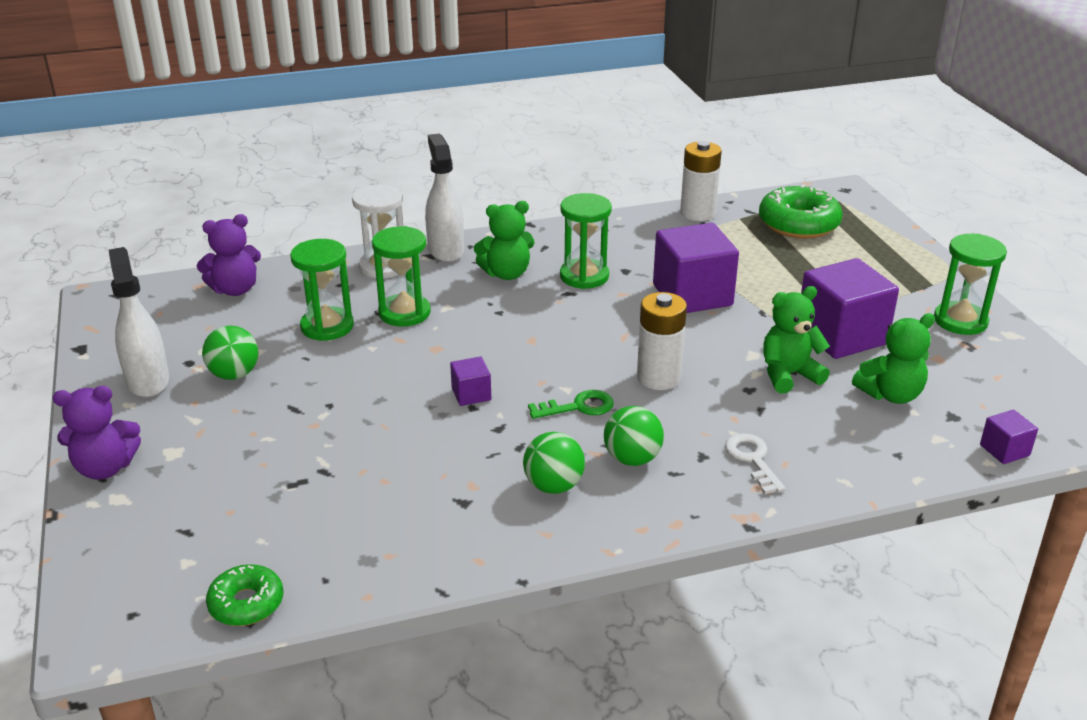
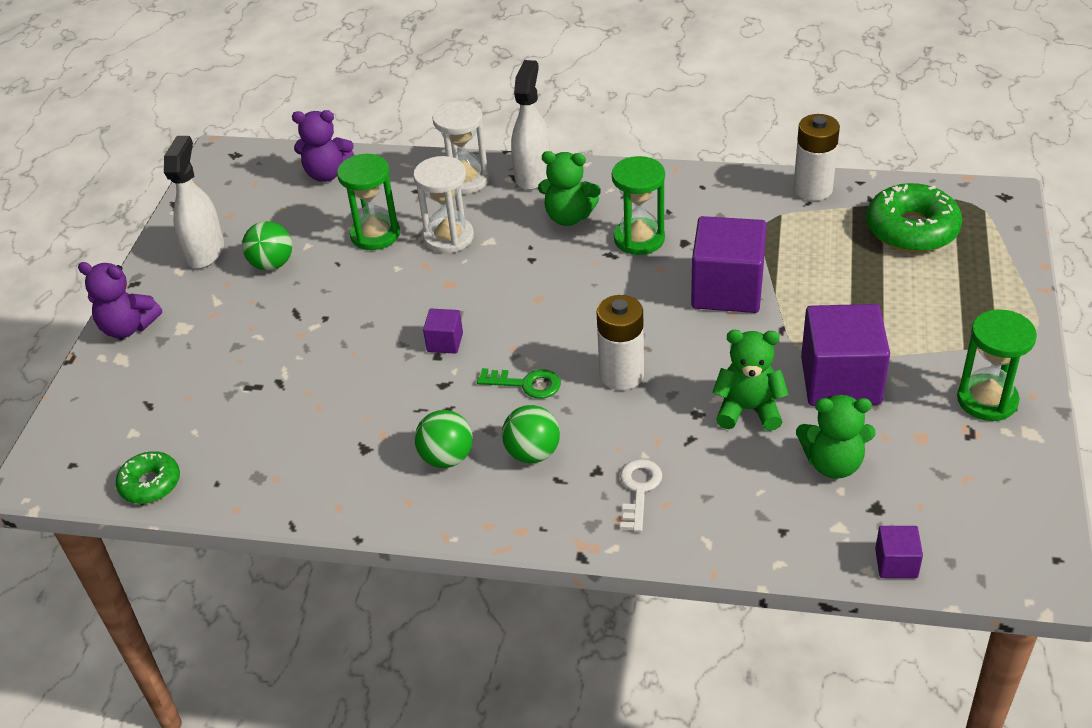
camera: 30 degrees right, 10 degrees up
(404, 313) = (448, 237): green hourglass -> white hourglass

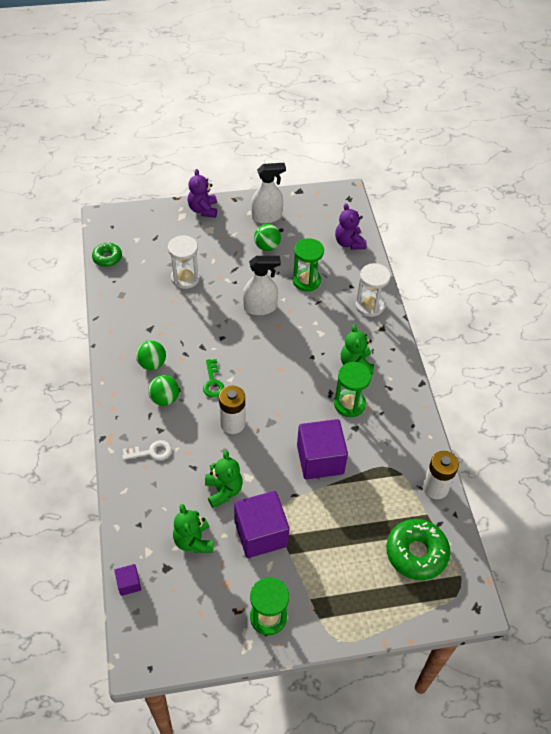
camera: 65 degrees right, 10 degrees up
(445, 342) = (233, 338): purple cube -> none
(448, 237) = (316, 313): white hourglass -> white hourglass (185, 278)
(533, 175) = (387, 336): white spray bottle -> white spray bottle (260, 307)

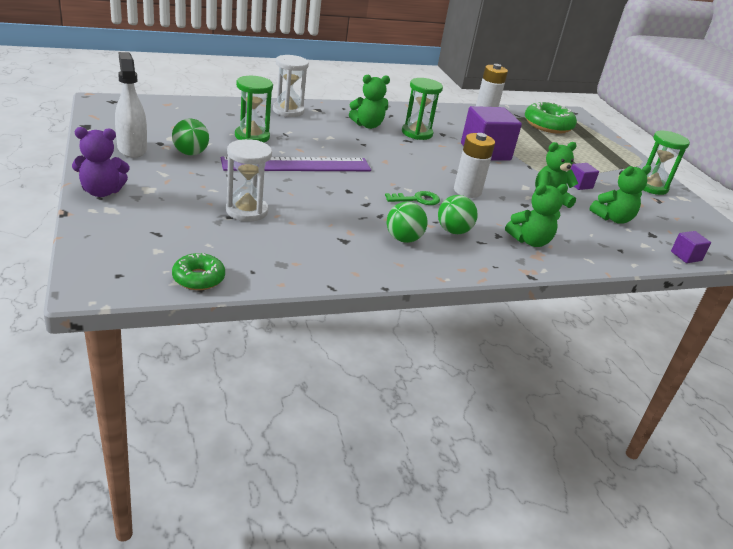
camera: 100 degrees left, 20 degrees down
(151, 452) = (530, 241): white key -> green teddy bear
(260, 307) = (297, 165): white spray bottle -> purple ruler
(261, 533) = (579, 185): purple cube -> purple cube, size x0.46
(349, 243) = (191, 109): purple teddy bear -> none

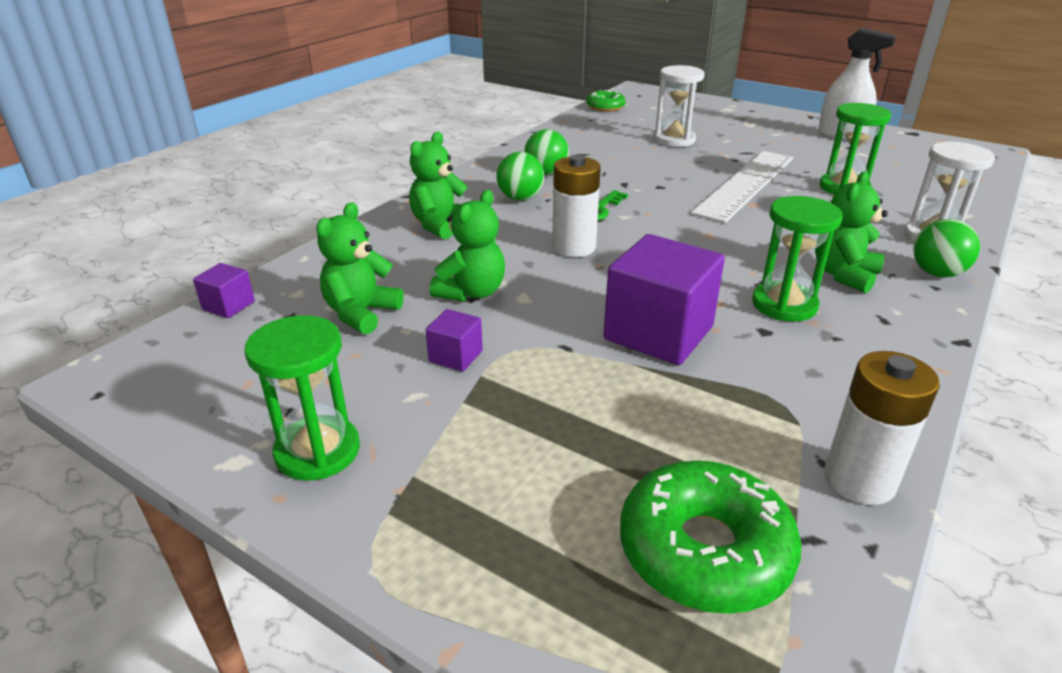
camera: 145 degrees right, 0 degrees up
(102, 192) = (760, 112): purple teddy bear -> none
(190, 153) = (815, 151): green ball -> green ball (936, 273)
(297, 165) = (745, 184): purple ruler -> white ruler

